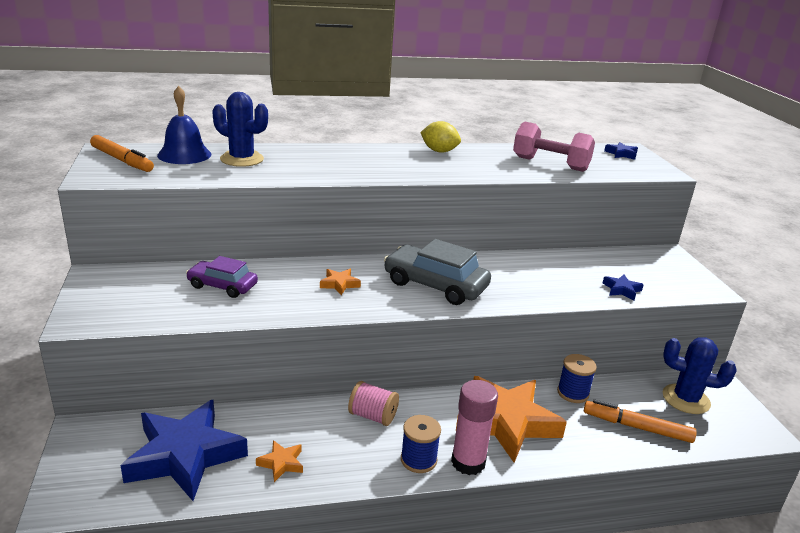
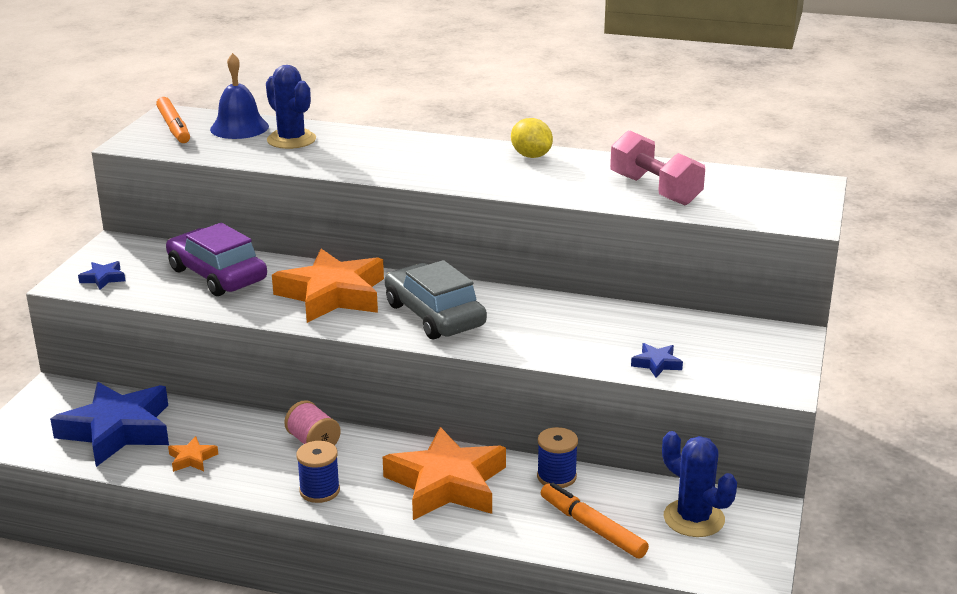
camera: 30 degrees right, 0 degrees up
(222, 286) = (217, 275): purple car -> purple car, size x1.59
(339, 284) = (333, 295): orange star -> orange star, size x2.45
(468, 462) = (366, 506): pink glue stick -> none
(621, 154) = (785, 189): blue star -> blue star (103, 278)

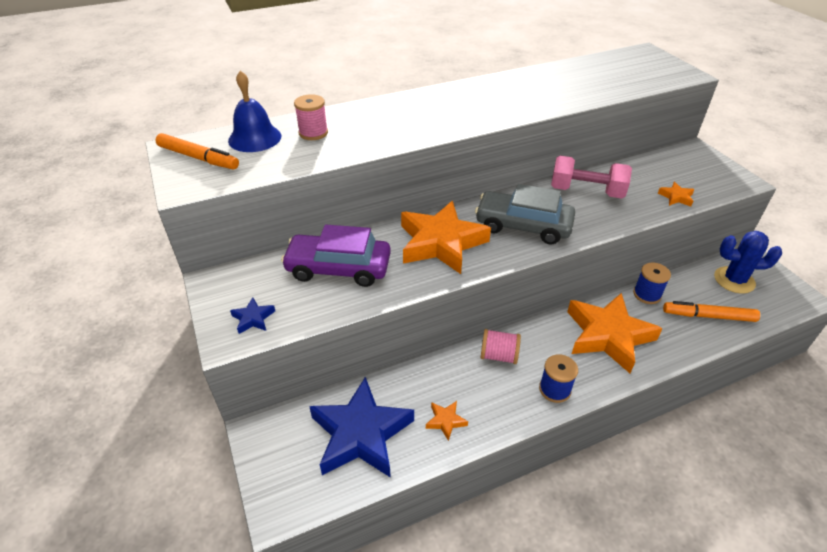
camera: 40 degrees left, 15 degrees up
(291, 140) = (313, 133): blue cactus -> pink spool
(531, 156) = (486, 86): yellow lemon -> none
(655, 190) = (590, 83): pink dumbbell -> pink dumbbell (586, 191)
(656, 364) = (676, 197): blue star -> orange star

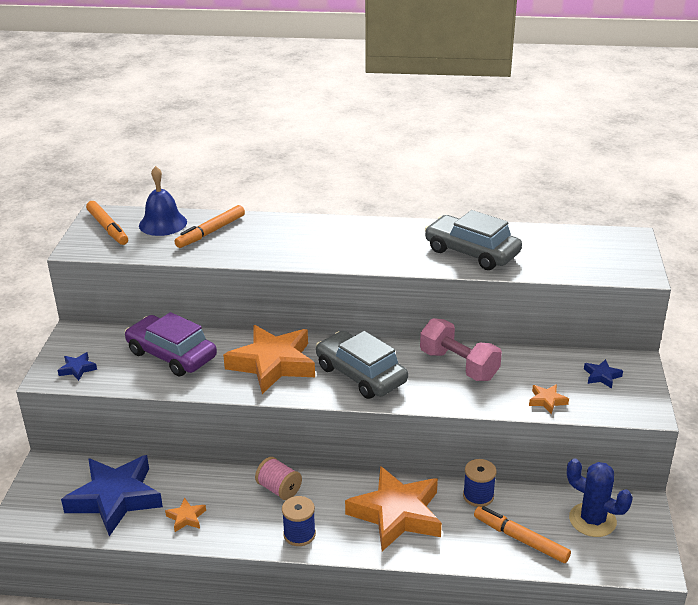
camera: 30 degrees right, 10 degrees down
(313, 133) = (211, 232): pink spool -> orange marker
(556, 90) = (471, 252): none -> grey car
(687, 166) = (601, 376): none -> blue star

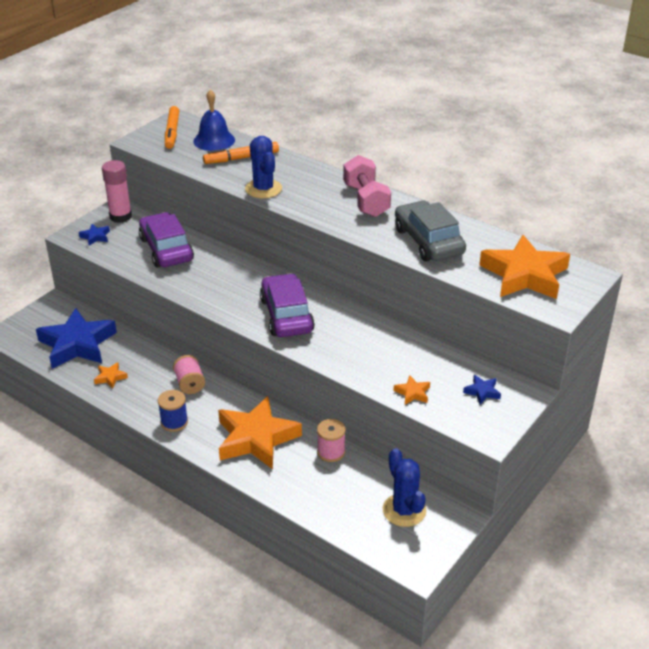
camera: 30 degrees right, 5 degrees up
(86, 339) = (120, 216): none -> pink glue stick
(265, 254) = (263, 189): none -> blue cactus
(273, 364) = (230, 282): orange star -> orange star (524, 275)
(360, 374) = (286, 315): grey car -> purple car
(459, 365) = (370, 337): pink dumbbell -> pink dumbbell (366, 200)
(478, 496) = (331, 452): blue spool -> pink spool
(520, 539) = (331, 498): orange marker -> none

